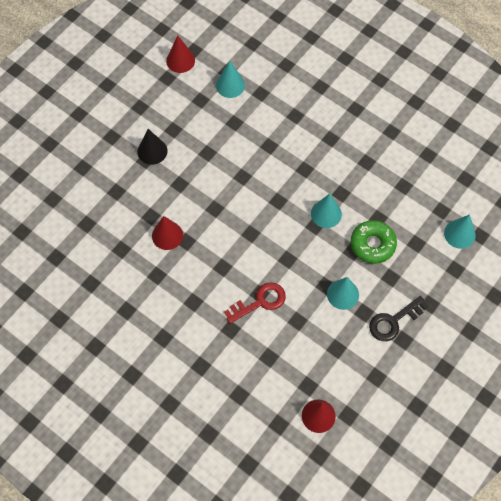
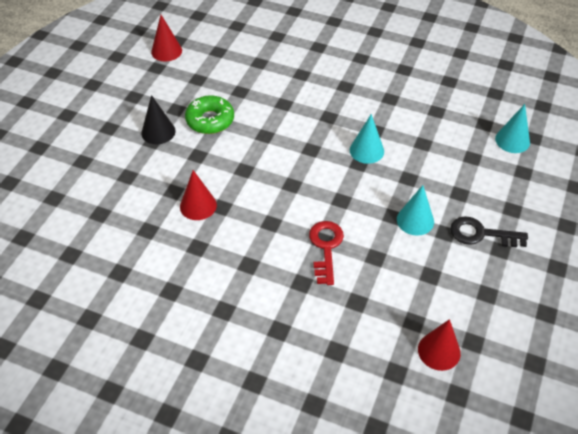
camera: 15 degrees left, 15 degrees down
(230, 85) = (225, 62): turquoise cone -> none
(260, 302) = (326, 248): red key -> red key turned 45 degrees counterclockwise
(372, 244) = (427, 168): green donut -> green donut (210, 120)
(393, 321) = (481, 234): black key -> black key turned 60 degrees clockwise

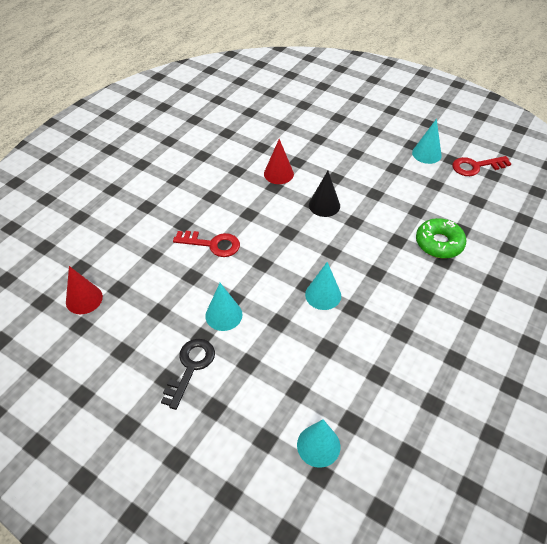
camera: 100 degrees right, 0 degrees up
(149, 85) = (426, 154): none -> turquoise cone
(158, 132) = (366, 156): black cone -> black cone (324, 205)
(166, 51) = (476, 166): red cone -> red key
(210, 120) = (377, 188): green donut -> green donut (439, 243)

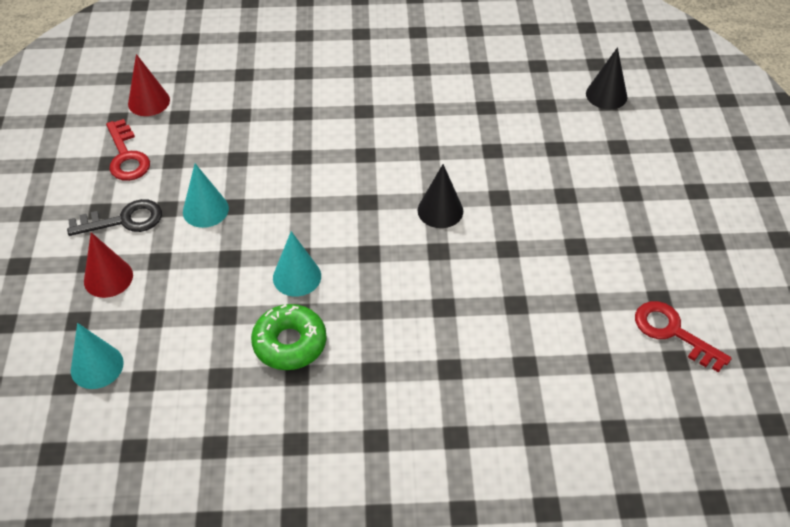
camera: 55 degrees right, 0 degrees up
(212, 244) = (294, 150): red key -> red key (126, 156)
(278, 174) = (454, 145): red cone -> red cone (108, 278)
(297, 101) = (606, 95): none -> black cone
(426, 154) = (642, 267): turquoise cone -> none
(439, 243) = (476, 351): green donut -> green donut (290, 343)

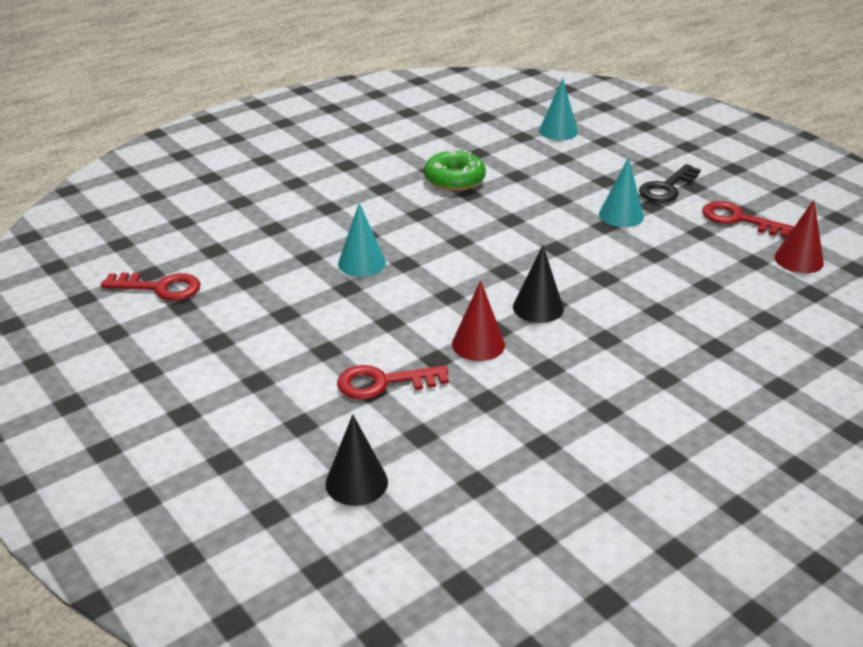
camera: 145 degrees right, 15 degrees down
(108, 278) = (621, 161): red cone -> red cone (478, 344)
(297, 277) = (496, 208): turquoise cone -> turquoise cone (362, 263)
(440, 210) = (433, 289): black cone -> black cone (538, 307)
(543, 149) = (383, 383): none -> red key

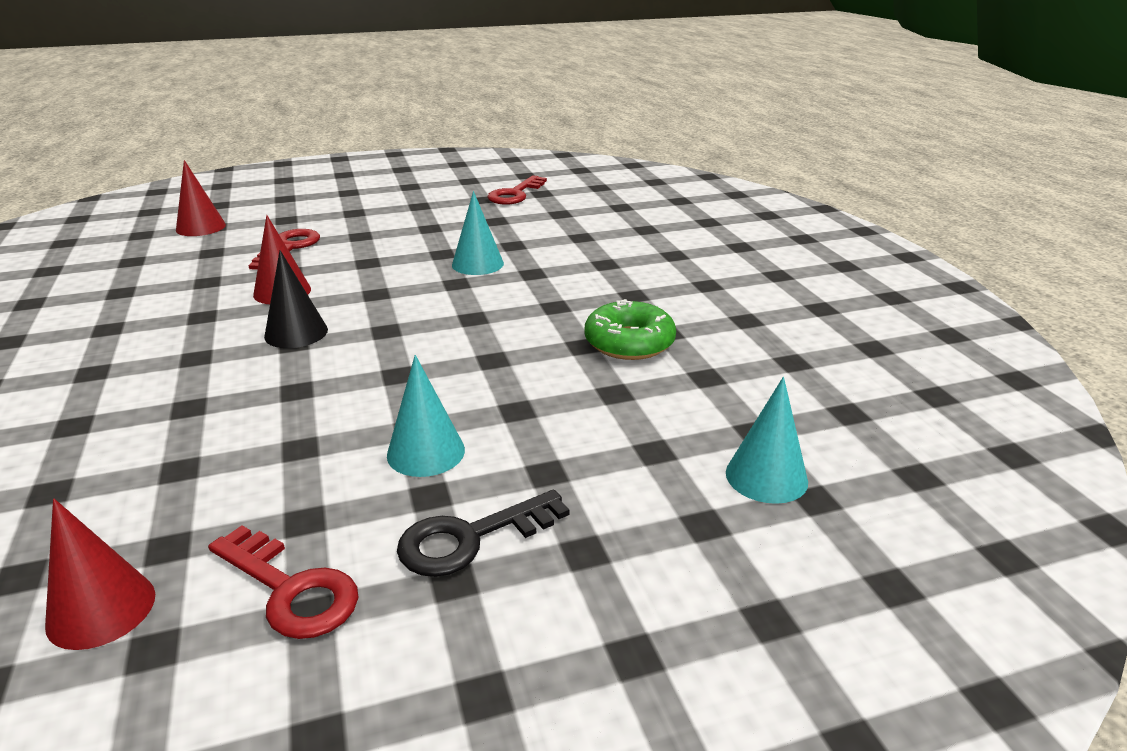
camera: 110 degrees right, 5 degrees down
(356, 482) = (201, 227): black cone -> red cone
(667, 188) = (471, 538): black key -> black key turned 90 degrees counterclockwise
(738, 220) = (290, 589): red key -> red key turned 75 degrees clockwise

